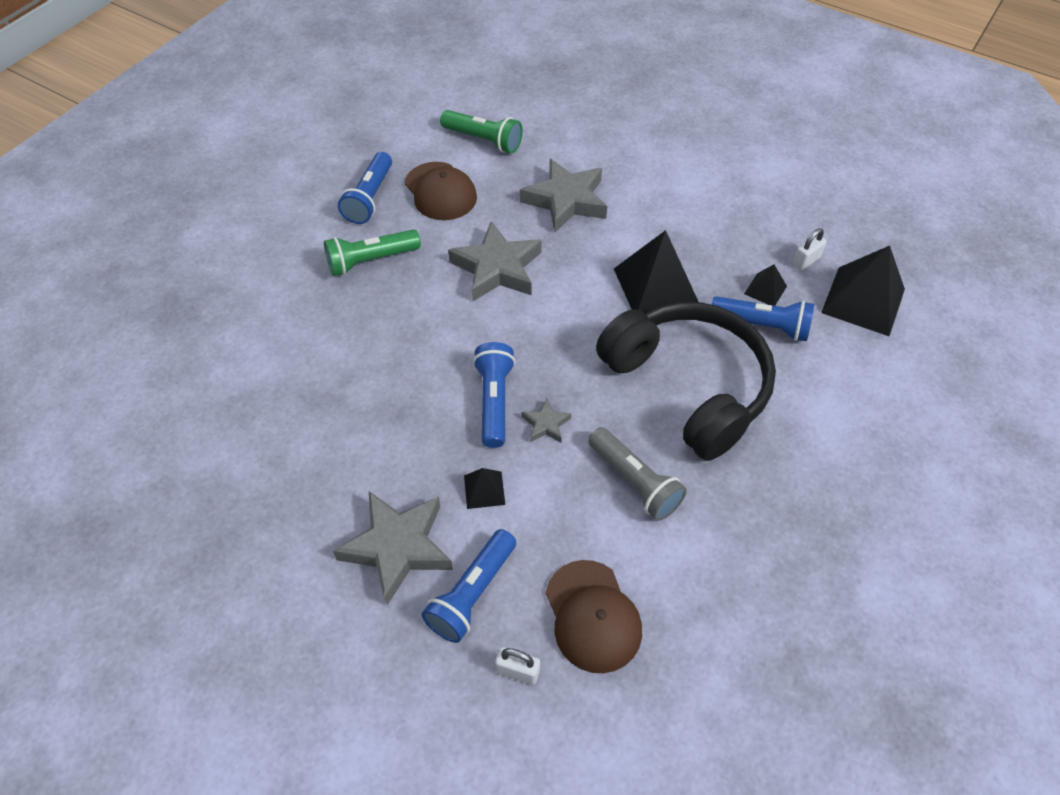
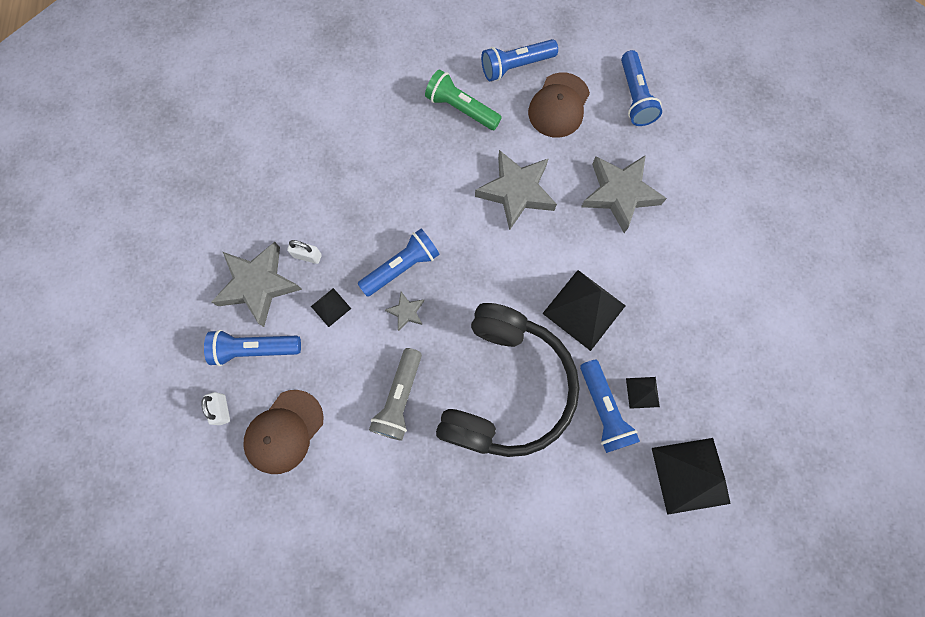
camera: 55 degrees right, 20 degrees up
(483, 140) = (634, 97): green flashlight -> blue flashlight
(806, 261) = (699, 407): white padlock -> white padlock (307, 256)

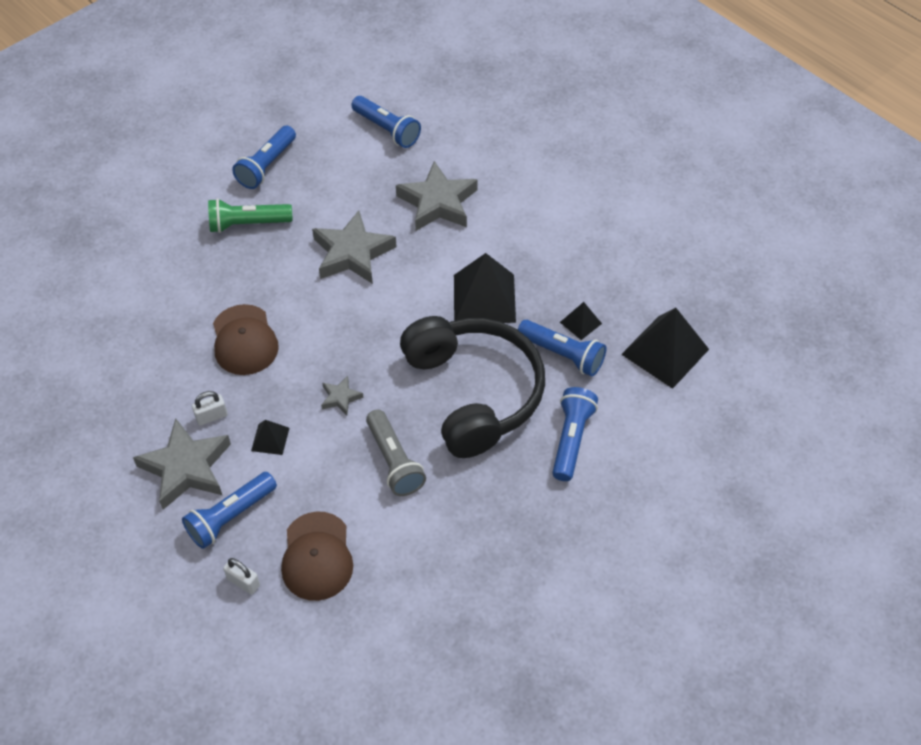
camera: 40 degrees left, 20 degrees down
(401, 267) = (305, 369): blue flashlight -> blue flashlight (571, 439)
(559, 105) = (330, 172): brown cap -> brown cap (244, 340)

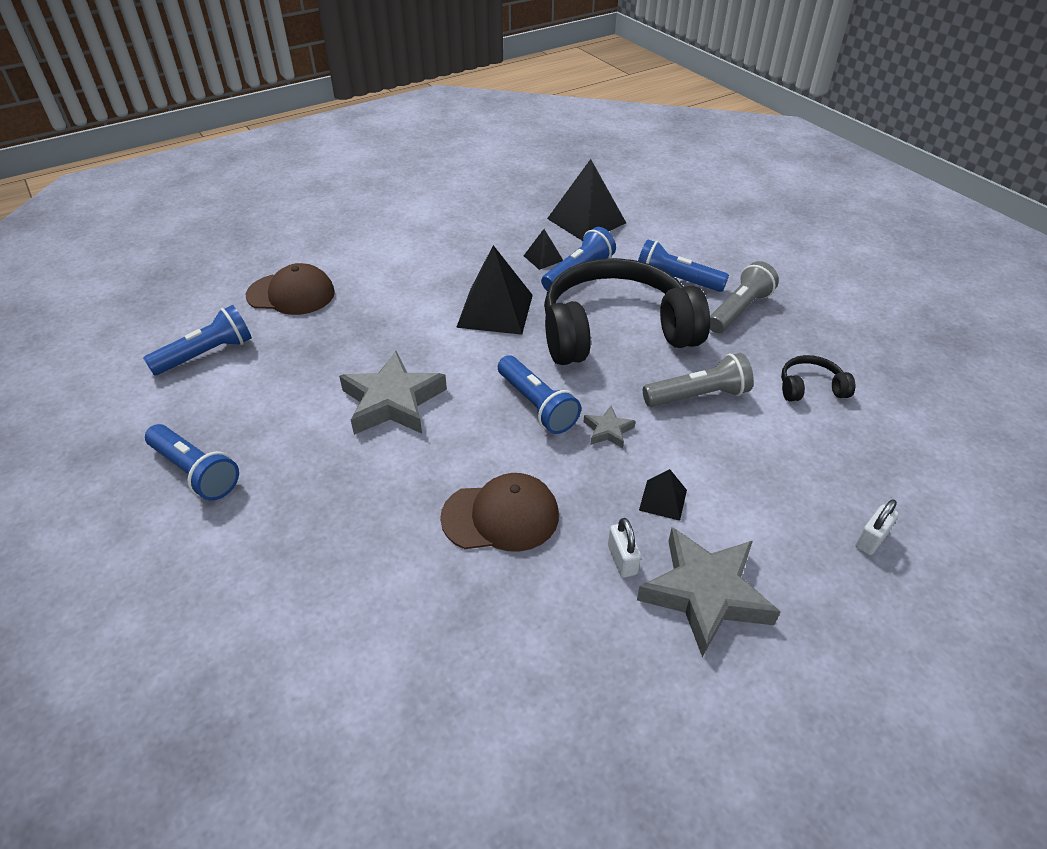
camera: 80 degrees left, 10 degrees down
(231, 516) = (779, 547): blue flashlight -> blue flashlight (536, 405)
(248, 224) = (295, 499): green flashlight -> none
(317, 556) = (825, 469): brown cap -> brown cap (291, 294)
(421, 553) = (810, 387): none -> black headphones
(438, 202) = (347, 327): grey star -> none
(531, 496) = (738, 310): none -> grey flashlight

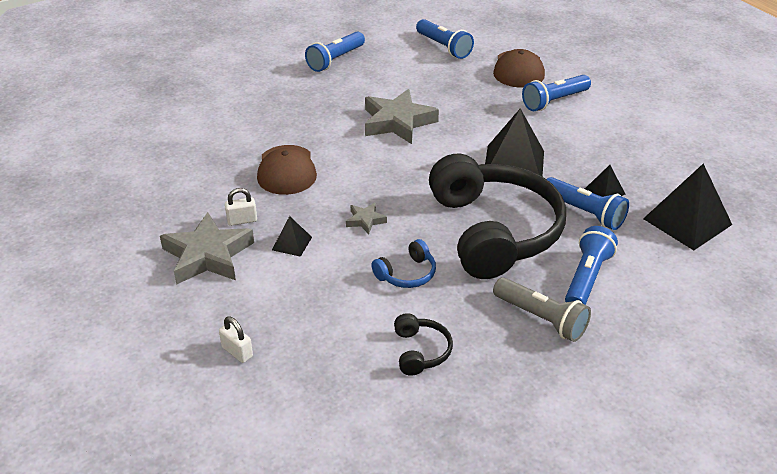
camera: 90 degrees right, 5 degrees down
(536, 405) = (394, 186): blue flashlight -> blue flashlight (554, 101)
(698, 396) = (407, 274): grey flashlight -> blue headphones

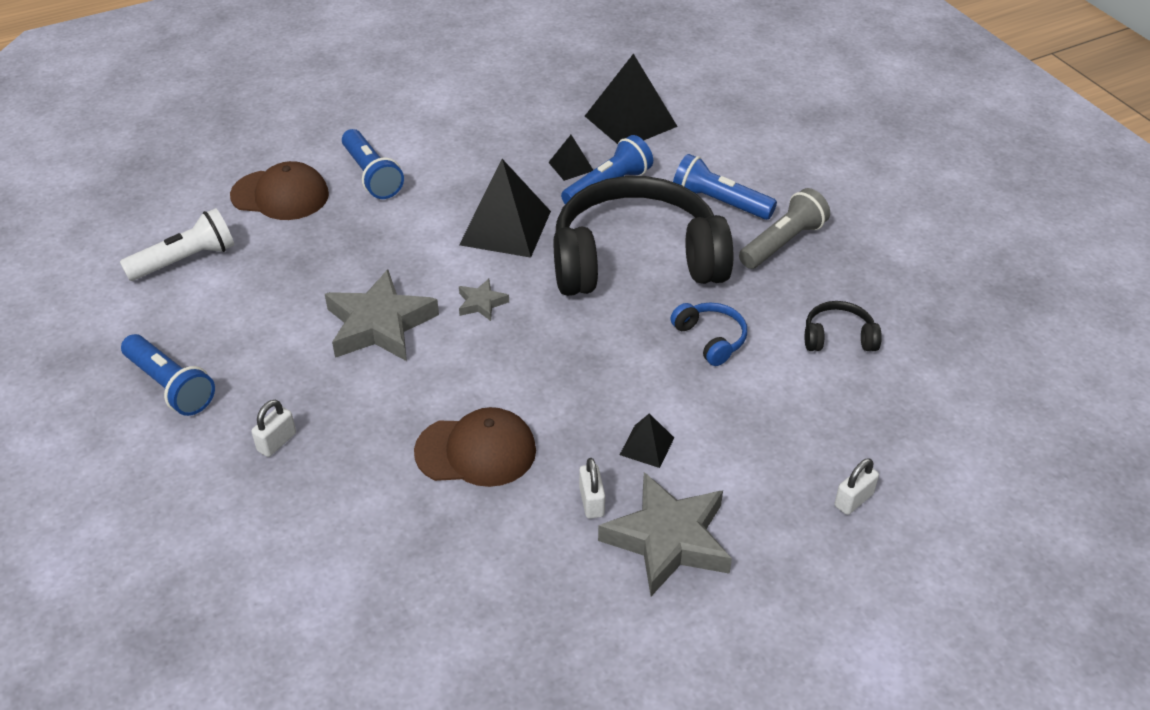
camera: 85 degrees left, 5 degrees up
(293, 99) = (277, 442): none -> white padlock
(365, 220) = (604, 370): grey star -> grey star (481, 303)
(444, 47) = (185, 260): blue flashlight -> white flashlight

